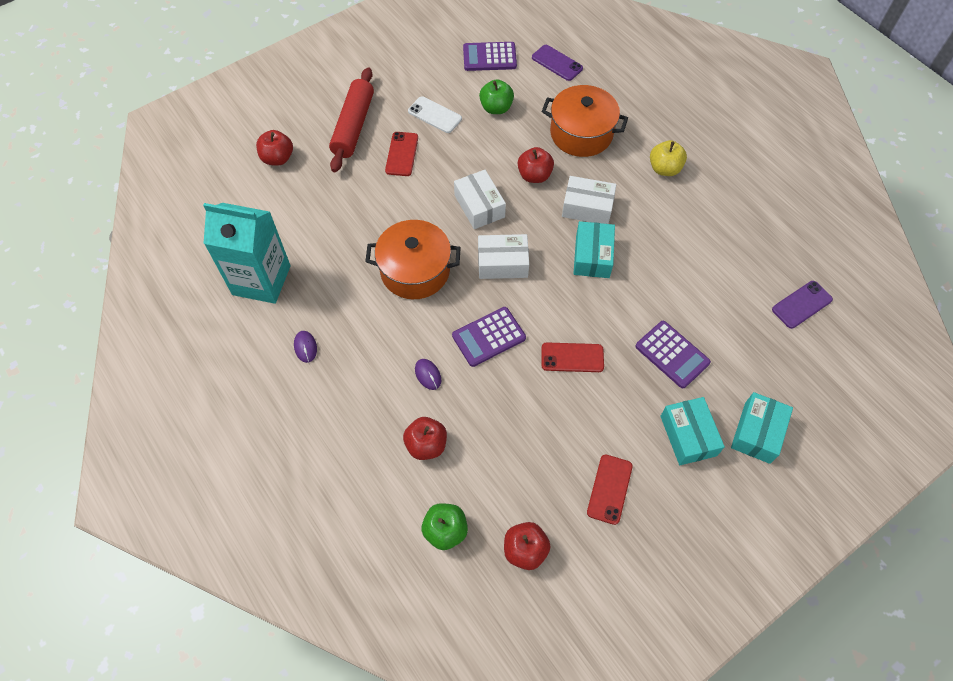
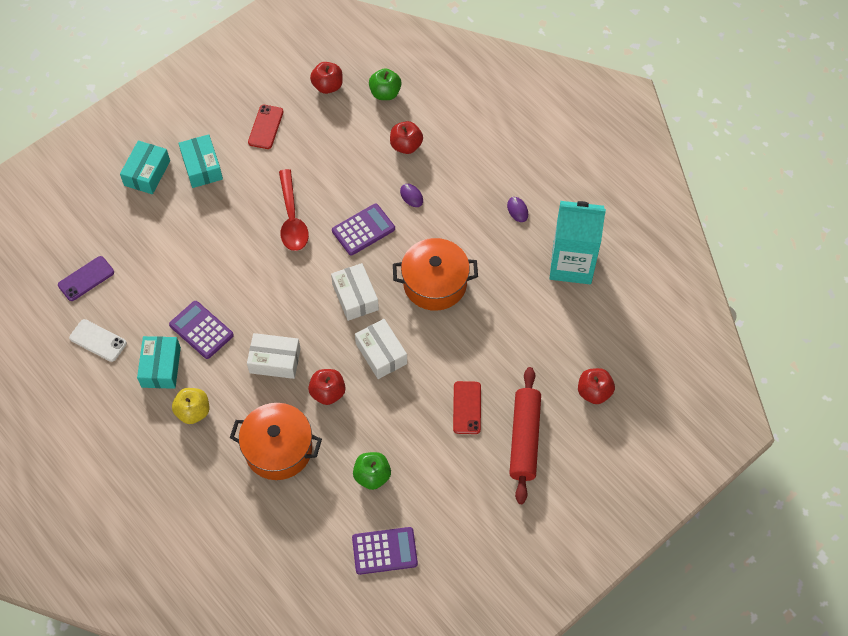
camera: 175 degrees right, 0 degrees up
(434, 115) = (439, 461): white phone -> white phone (98, 340)
(502, 263) = (355, 297): white box -> white box turned 75 degrees clockwise
(557, 63) = (304, 548): purple phone -> none
(572, 357) = (292, 218): red phone -> red spoon
(592, 256) = (271, 310): turquoise box -> turquoise box (161, 367)
(672, 354) = (207, 227): purple calculator -> purple calculator (201, 330)

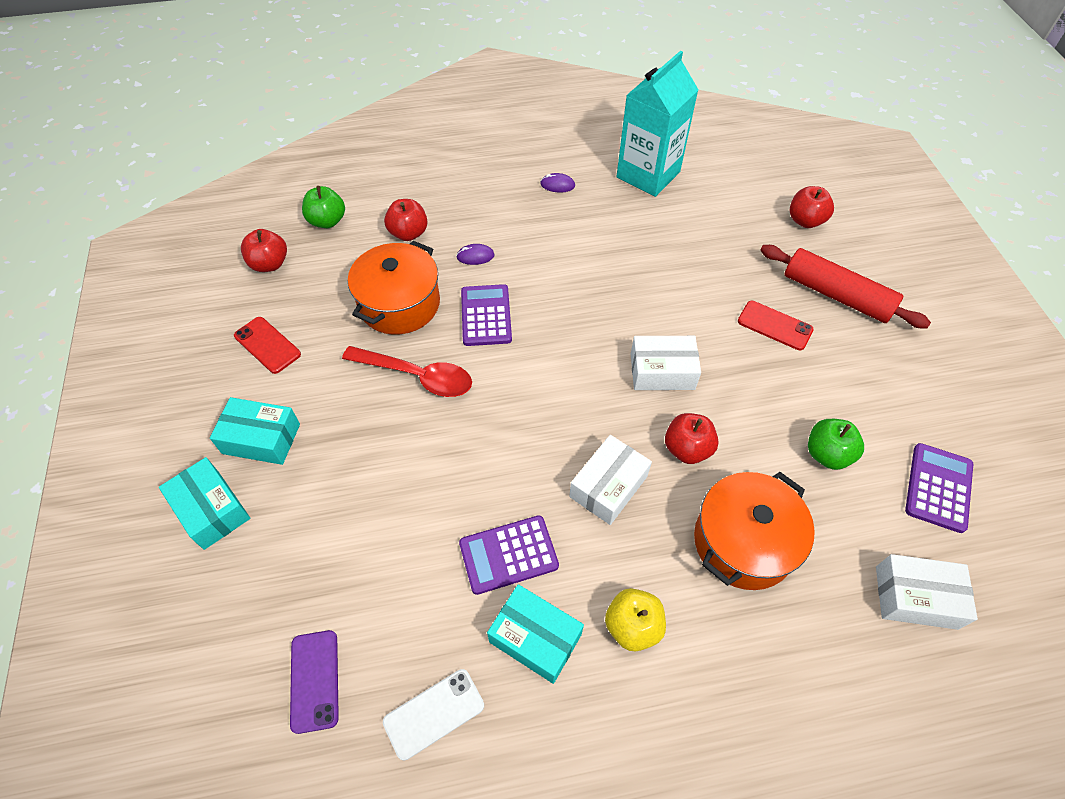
camera: 60 degrees left, 5 degrees down
(355, 297) = (570, 362): white box -> white box (915, 597)
(435, 283) = (600, 284): orange pot -> orange pot (399, 304)

